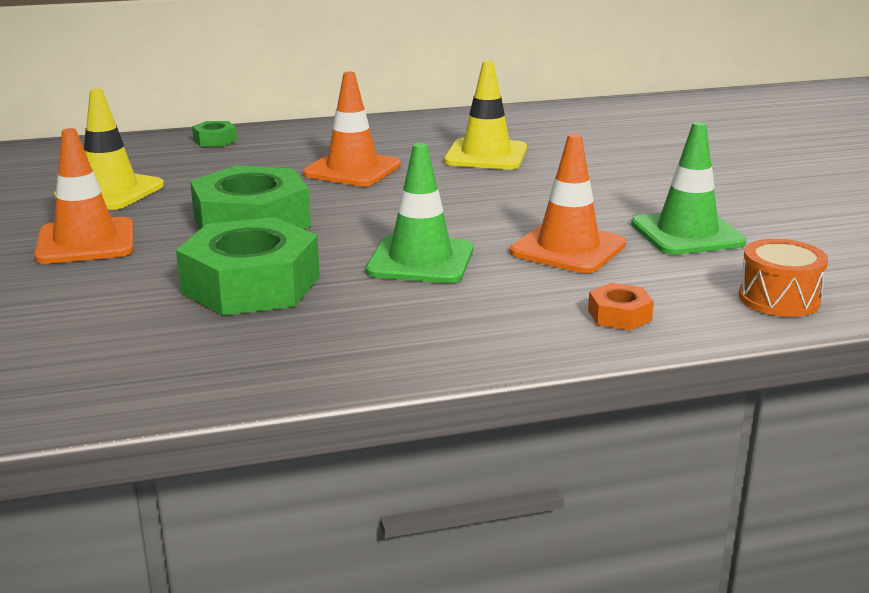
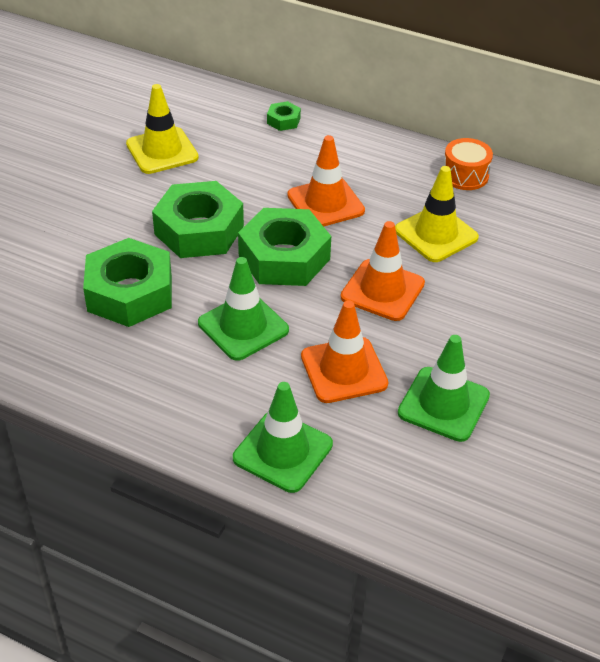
camera: 40 degrees right, 20 degrees up
(86, 242) = (96, 199): orange traffic cone -> orange traffic cone (382, 290)
(375, 209) = (284, 257): none -> green nut
(619, 315) = (282, 451): orange nut -> green traffic cone
(779, 299) = (400, 504): orange drum -> orange drum (465, 175)

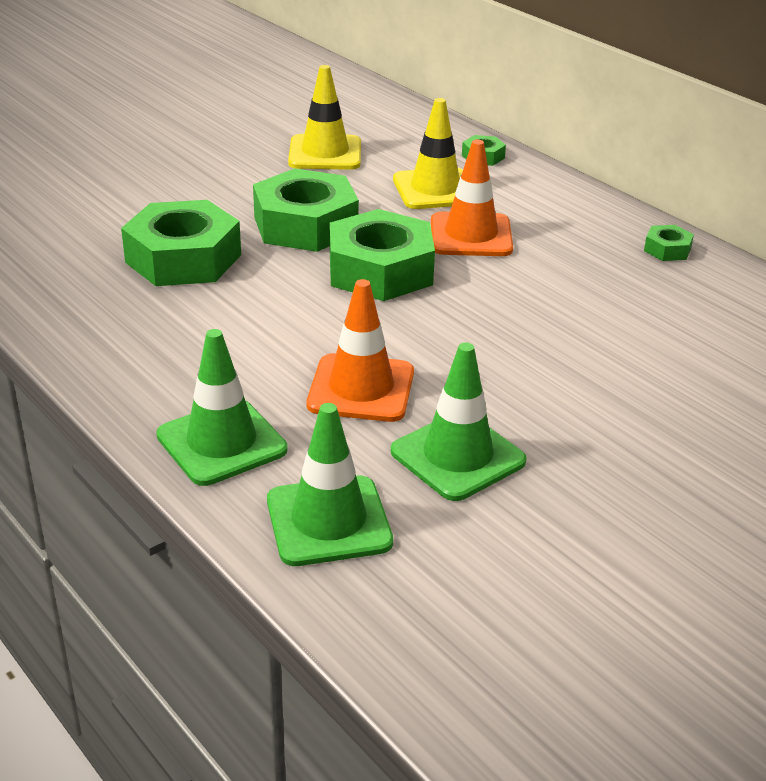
camera: 25 degrees right, 10 degrees down
(243, 327) = (279, 318): green traffic cone -> green traffic cone (328, 521)
(382, 290) = (472, 328): orange traffic cone -> none
(436, 234) = (584, 294): yellow traffic cone -> yellow traffic cone (435, 189)
(465, 175) = (667, 249): orange drum -> green nut

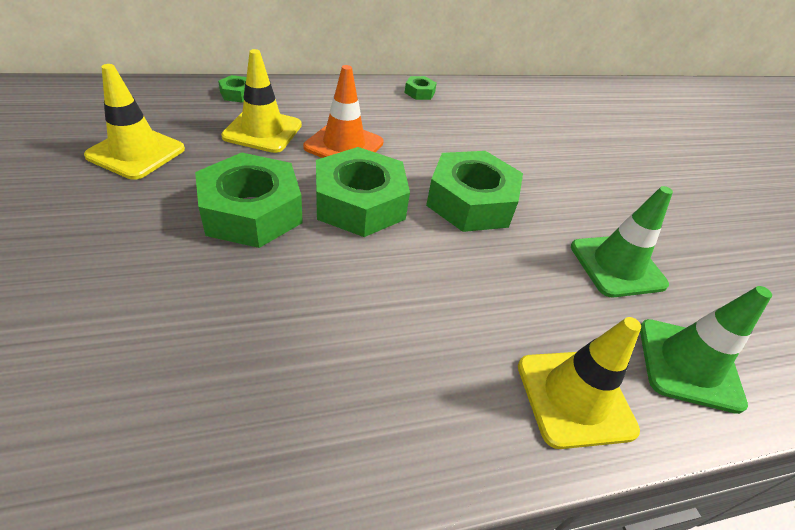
camera: 70 degrees left, 10 degrees up
(183, 258) = (238, 313): green nut -> green nut (471, 202)
(221, 443) = (575, 397): green traffic cone -> yellow traffic cone
(361, 389) = (521, 279): orange traffic cone -> none

